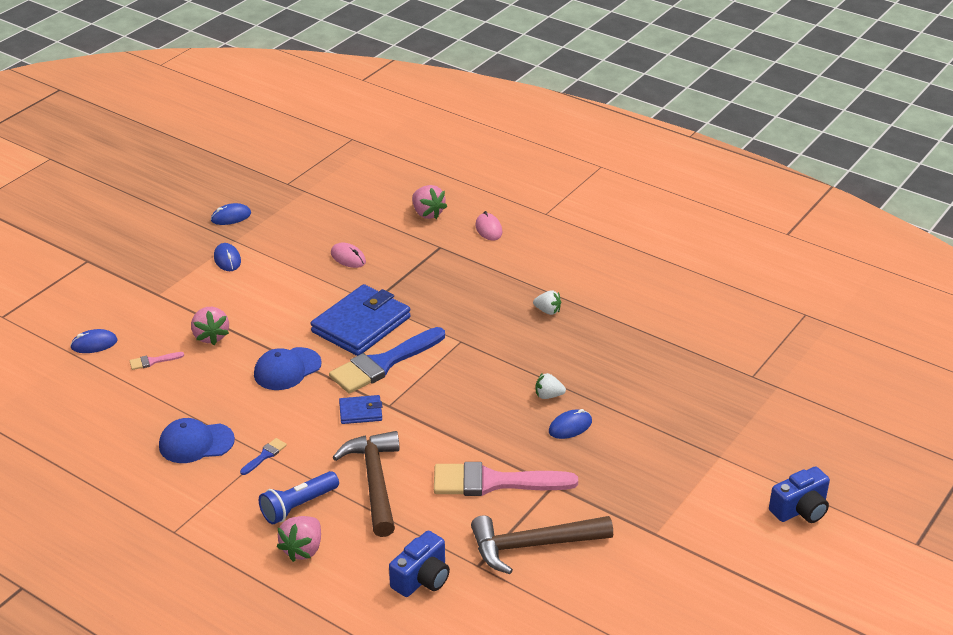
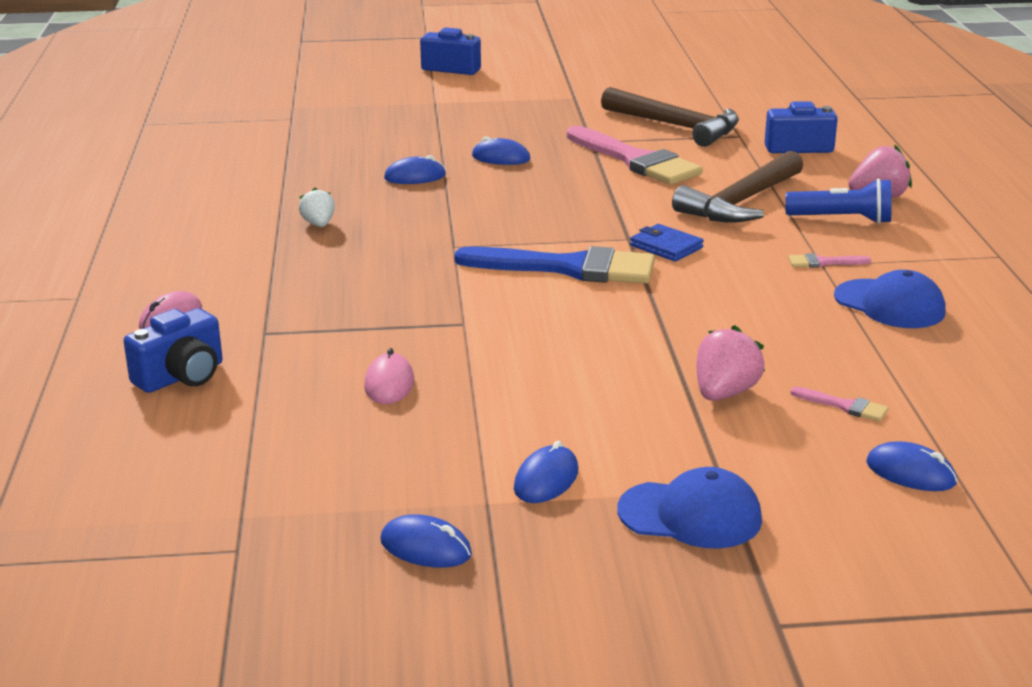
camera: 130 degrees left, 10 degrees down
(265, 455) = (823, 262): blue brush -> pink brush
(287, 369) = (682, 314): blue cap -> blue cap (690, 515)
(361, 325) = (522, 309): blue wallet -> none
(427, 213) = (181, 376): pink strawberry -> blue camera
(548, 396) = (471, 179): white strawberry -> none
(579, 376) = (415, 177): none -> blue mouse

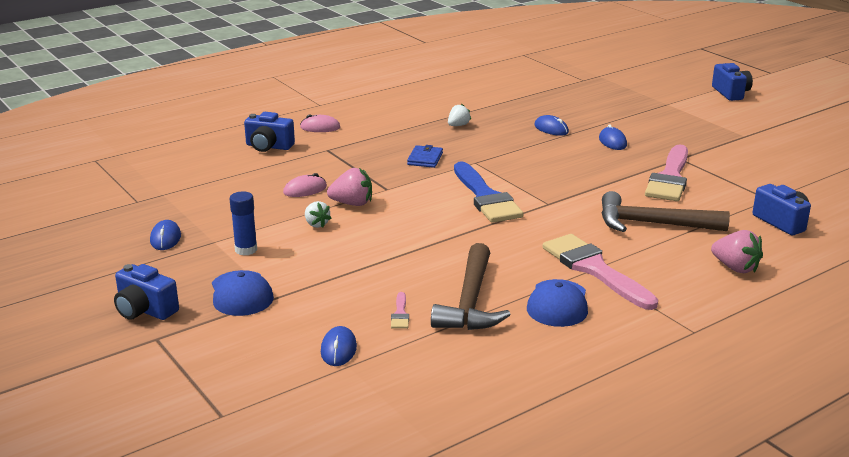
camera: 60 degrees right, 0 degrees up
(520, 402) = (316, 224): none -> white strawberry
(546, 479) = (246, 250): blue mouse -> blue glue stick
(666, 247) = (551, 216): blue wallet -> blue wallet (425, 159)
(673, 619) = (145, 310): none -> blue camera
(677, 126) = (750, 176): brown hammer -> brown hammer (470, 302)
(724, 393) = (380, 275): pink strawberry -> pink strawberry (352, 203)
(823, 262) = (594, 269): pink brush -> pink brush, size x2.45
(842, 219) = (675, 262): blue flashlight -> none

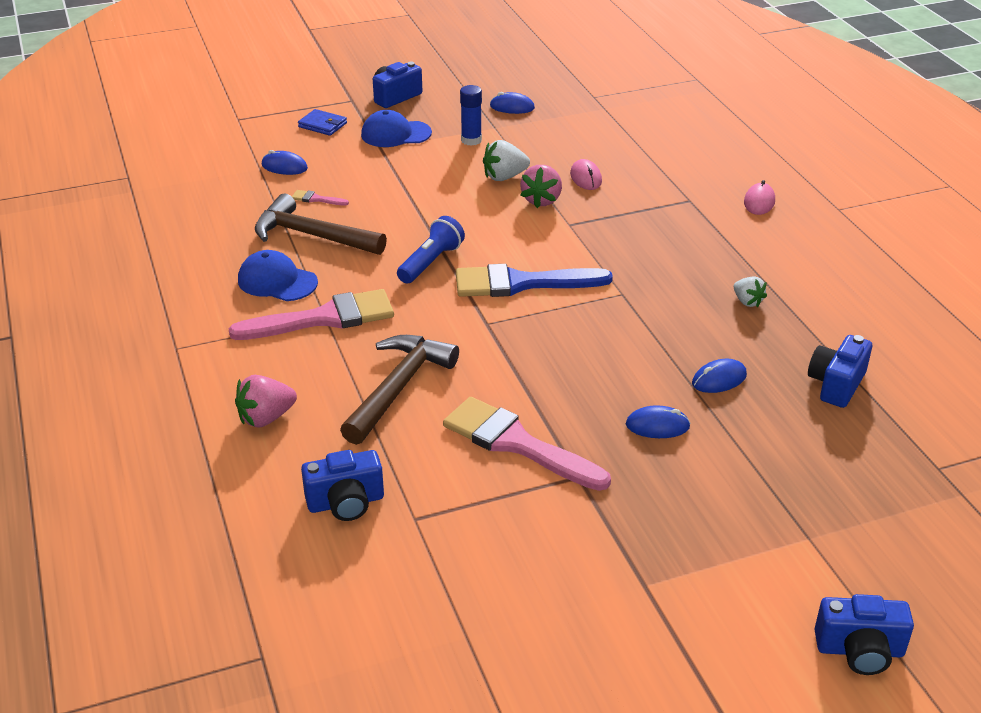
camera: 105 degrees right, 10 degrees up
(268, 146) = (707, 166): blue camera -> blue camera (836, 384)
(316, 224) = (504, 177): white strawberry -> white strawberry, size x1.52
(425, 159) = (643, 260): blue wallet -> blue wallet (322, 125)
(479, 237) = (431, 262): none -> blue flashlight

